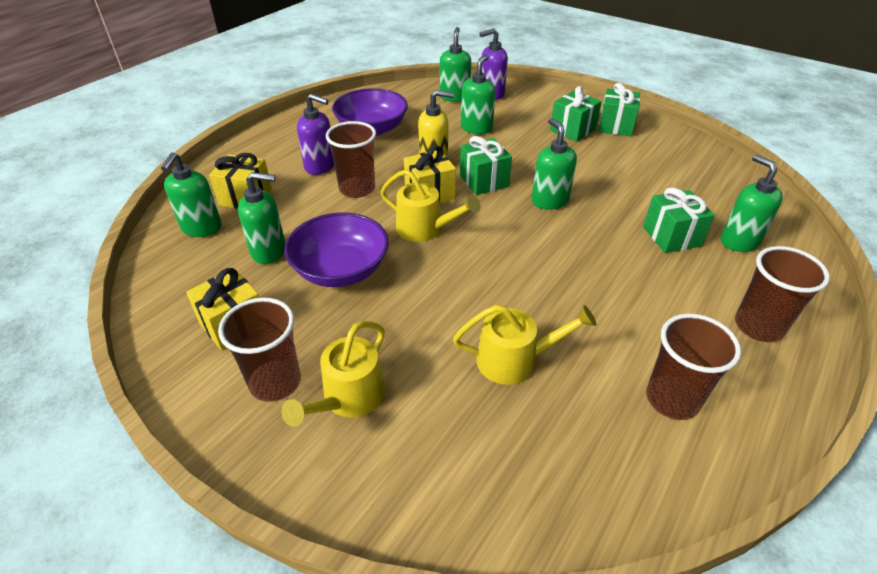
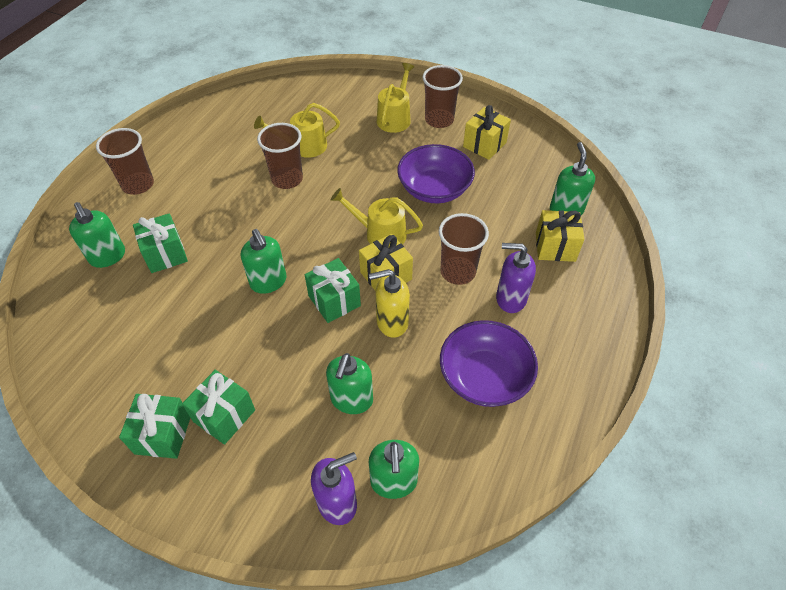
camera: 170 degrees right, 10 degrees up
(269, 251) = (496, 197): green soap dispenser -> none
(672, 399) = (214, 138): brown cup -> brown cup (287, 179)

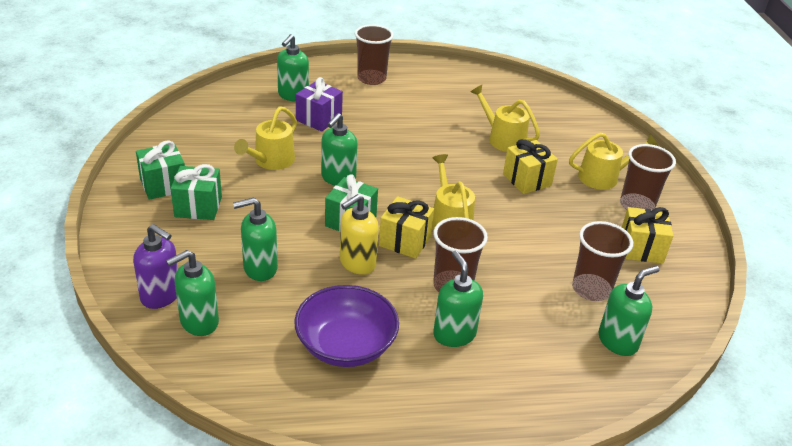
camera: 55 degrees right, 15 degrees down
(165, 254) = (318, 119): green gift -> purple gift
(200, 322) = (271, 161): none -> yellow watering can
(287, 179) = (455, 145): brown cup -> brown cup (591, 289)
(391, 322) = (357, 263): yellow soap dispenser -> yellow soap dispenser turned 90 degrees counterclockwise
(434, 189) = (540, 235): purple bowl -> none
(510, 298) = (454, 334): purple soap dispenser -> green soap dispenser
(555, 247) = (555, 348): yellow gift -> yellow gift (527, 180)

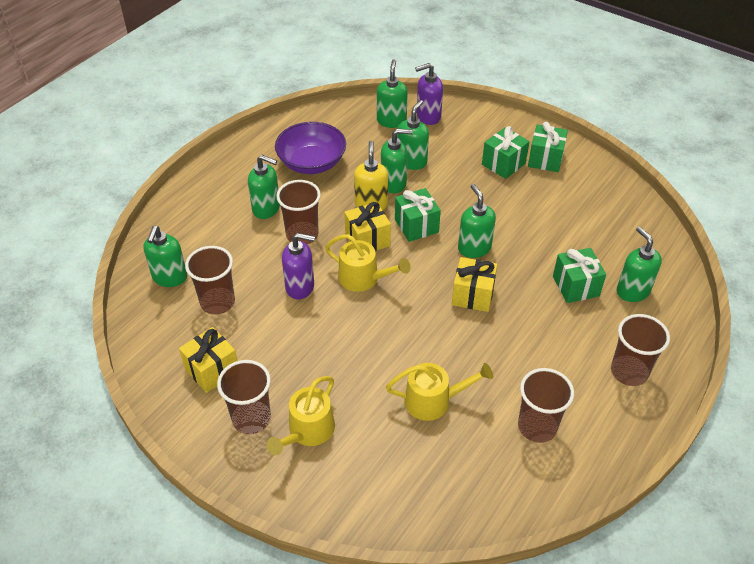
camera: 135 degrees right, 10 degrees up
(271, 161) = (531, 224): yellow watering can -> none
(309, 264) = (394, 183): none -> green soap dispenser
(318, 119) = (575, 286): purple gift -> green gift
(461, 96) = (537, 427): none -> brown cup
(507, 250) = (300, 287): none -> purple soap dispenser
(527, 180) = (360, 367): yellow gift -> yellow gift (472, 295)

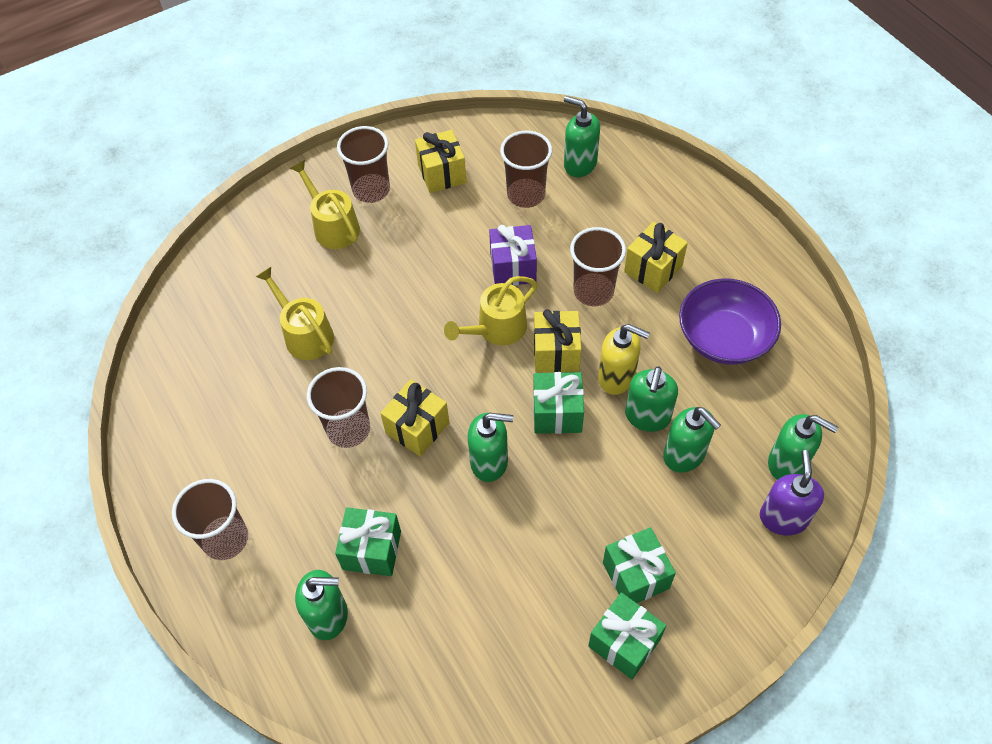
camera: 115 degrees right, 10 degrees up
(266, 209) = (653, 269): green soap dispenser -> yellow gift
(300, 287) = (513, 268): purple soap dispenser -> purple gift
(433, 400) = (305, 334): yellow watering can -> yellow watering can turned 120 degrees clockwise
(537, 427) = (221, 412): brown cup -> brown cup (348, 429)

